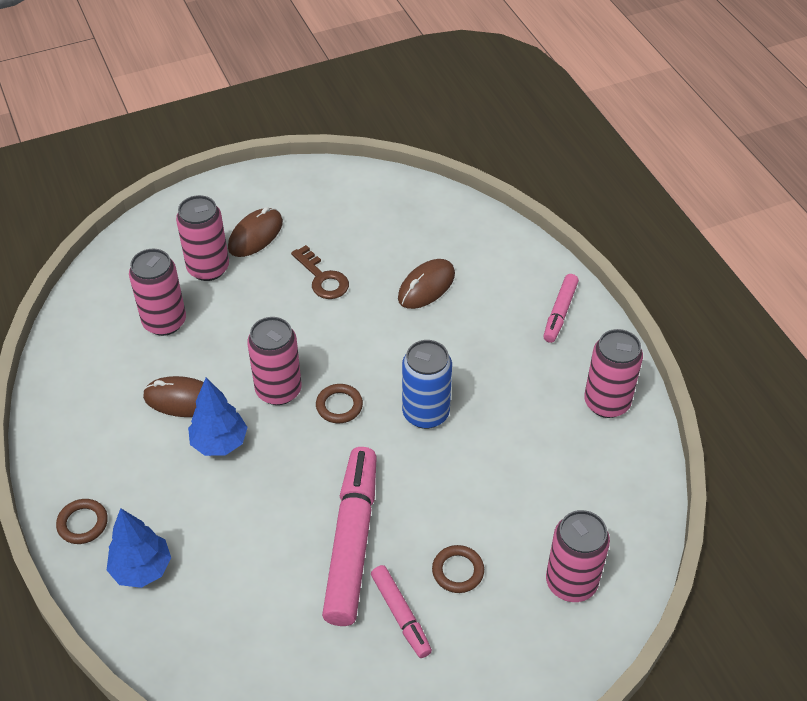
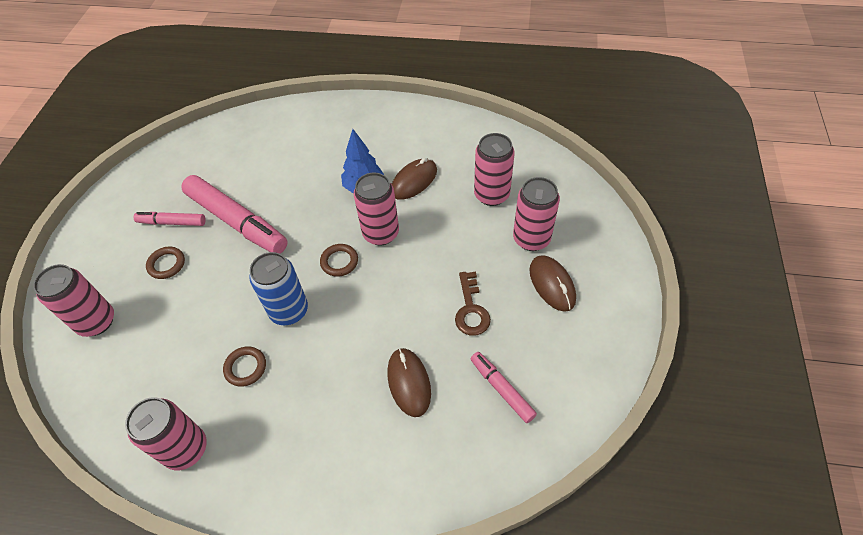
camera: 125 degrees right, 5 degrees up
(83, 523) = (360, 112): brown ring -> brown ring (245, 367)
(142, 569) = (310, 126): blue tree -> none
(322, 278) = (471, 309): brown key -> brown key turned 90 degrees counterclockwise
(560, 312) = (299, 479): pink marker -> pink marker (502, 389)

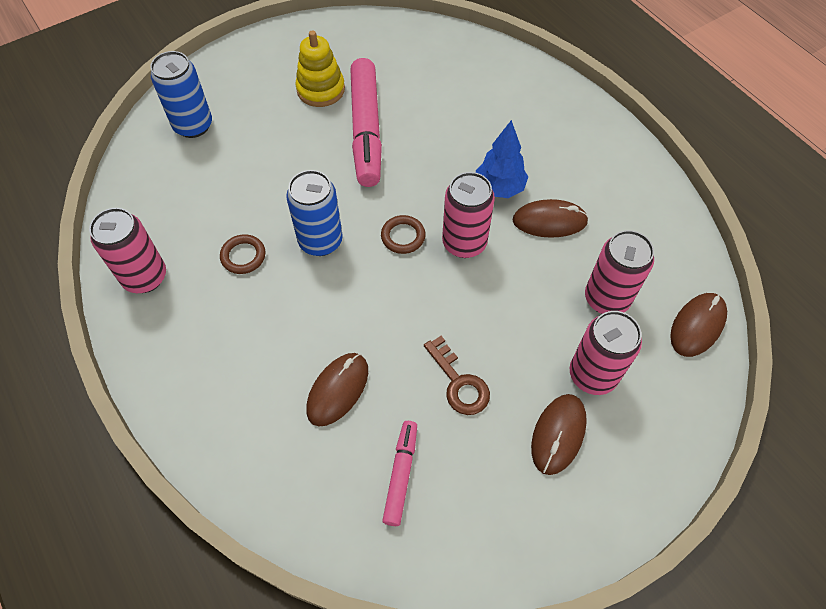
camera: 45 degrees right, 5 degrees up
(97, 322) = (193, 125): pink can -> blue can
(166, 264) = (281, 121): brown ring -> none
(172, 222) = (321, 89): pink marker -> yellow stacking toy
(471, 309) = (459, 382): brown key -> brown key turned 75 degrees counterclockwise
(548, 169) = (697, 325): none -> brown mouse

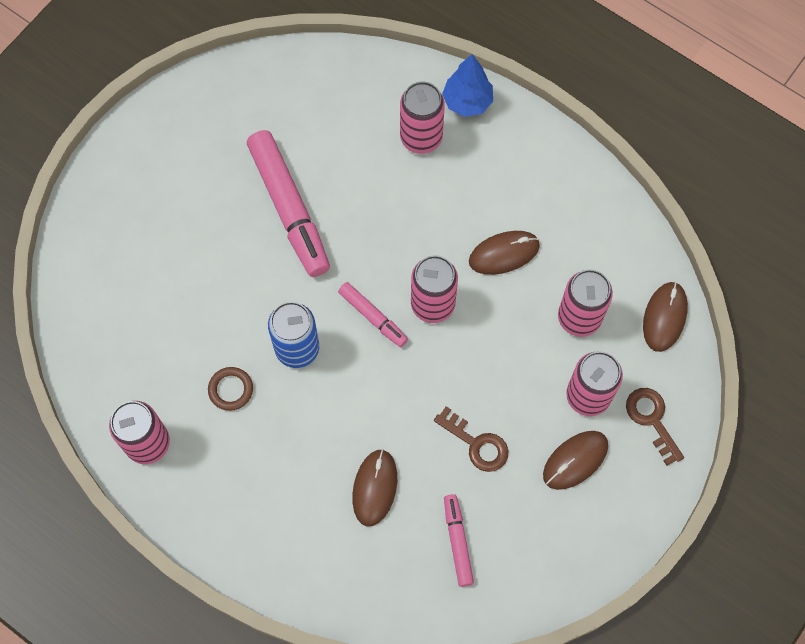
camera: 20 degrees left, 10 degrees up
(193, 125) = (109, 262): blue can -> none
(321, 89) = (222, 174): yellow stacking toy -> none
(403, 236) = (373, 317): brown ring -> pink marker
(499, 188) = (445, 233): blue tree -> blue tree (467, 102)
(506, 110) = (421, 138): none -> pink can
(558, 434) = (575, 460): brown mouse -> brown mouse turned 45 degrees clockwise
(656, 421) = (652, 420): none -> brown key

